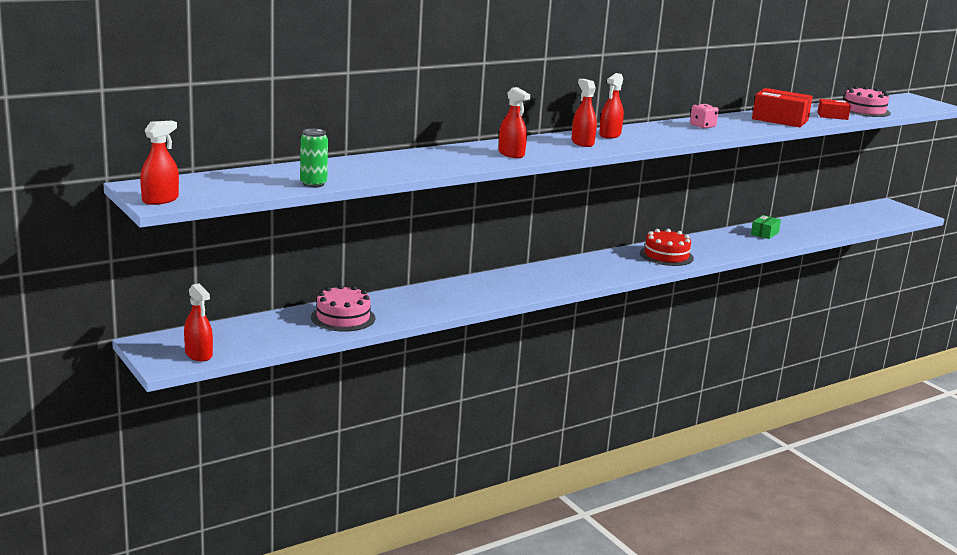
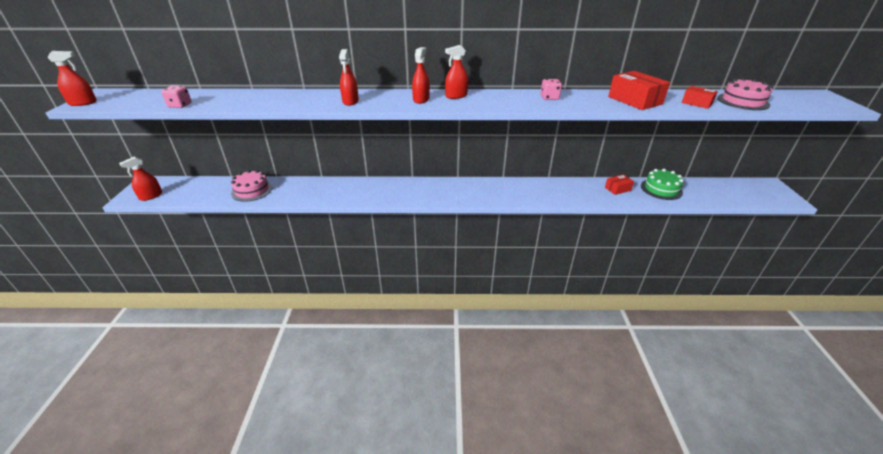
camera: 35 degrees right, 15 degrees up
(198, 354) = (151, 196): red spray bottle -> red spray bottle turned 45 degrees clockwise
(313, 184) = (180, 105): green can -> pink dice
(666, 255) = (513, 191): red cake -> none
(764, 233) = (617, 189): green box -> red box
(803, 226) = (661, 189): none -> green cake

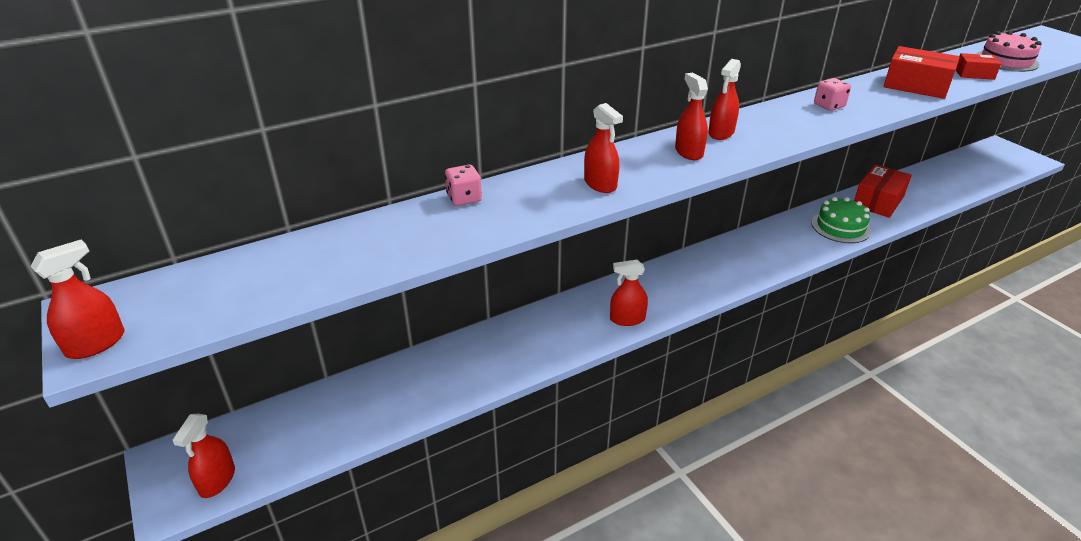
camera: 30 degrees left, 0 degrees up
(180, 105) = (327, 281): pink dice -> pink dice (464, 198)
(252, 190) = (405, 389): pink cake -> none
(383, 197) = (627, 319): none -> red spray bottle
(617, 189) = (878, 201): red box -> red box, size x1.73
(661, 189) = (917, 186): green cake -> green cake (840, 227)

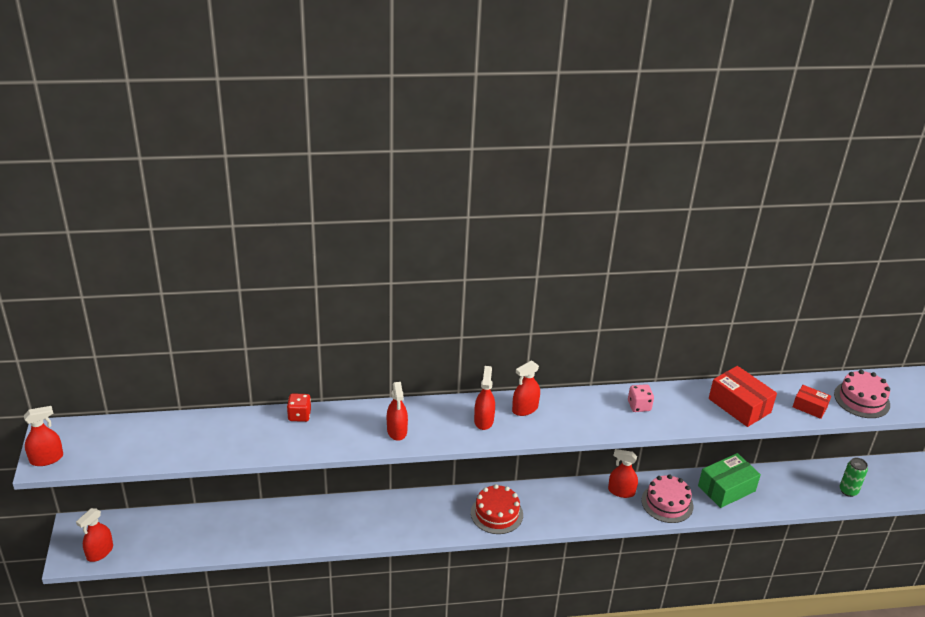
camera: 20 degrees right, 0 degrees up
(464, 198) = (299, 415): pink dice -> red dice
(627, 319) = (425, 528): red spray bottle -> red spray bottle (621, 491)
(691, 282) = (496, 513): none -> red cake
(840, 227) = (667, 503): green cake -> pink cake
(878, 201) = (726, 488): red box -> green box
(974, 176) = (848, 491): none -> green can

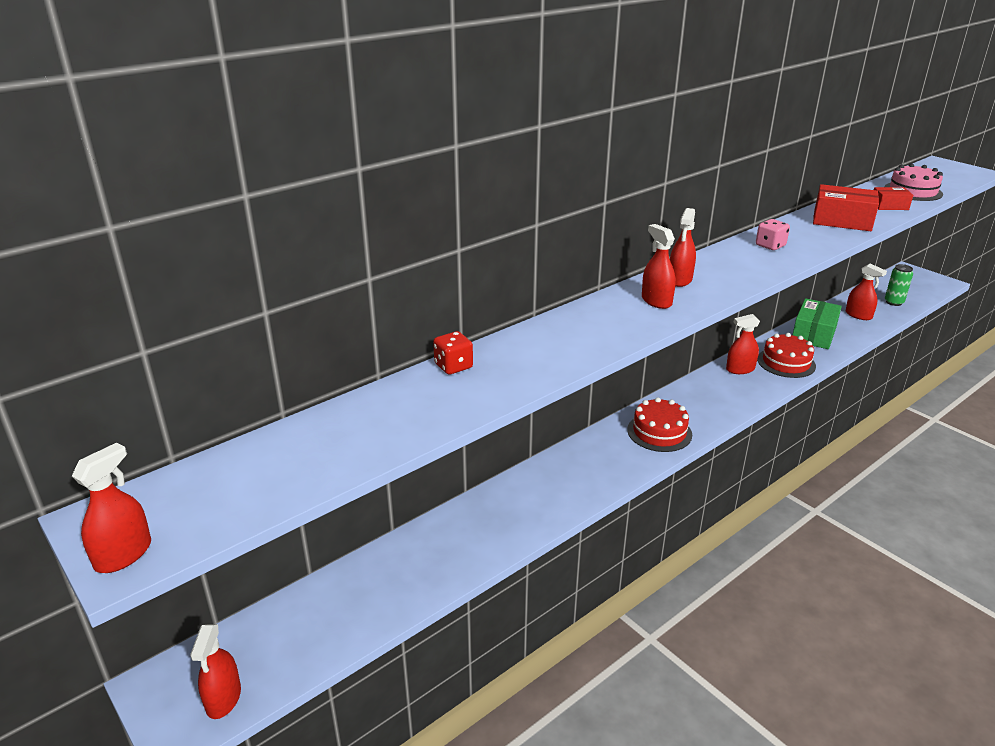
camera: 30 degrees left, 5 degrees down
(397, 431) = (583, 340): red spray bottle -> red spray bottle (858, 315)
(667, 503) = (786, 362): pink cake -> red cake

